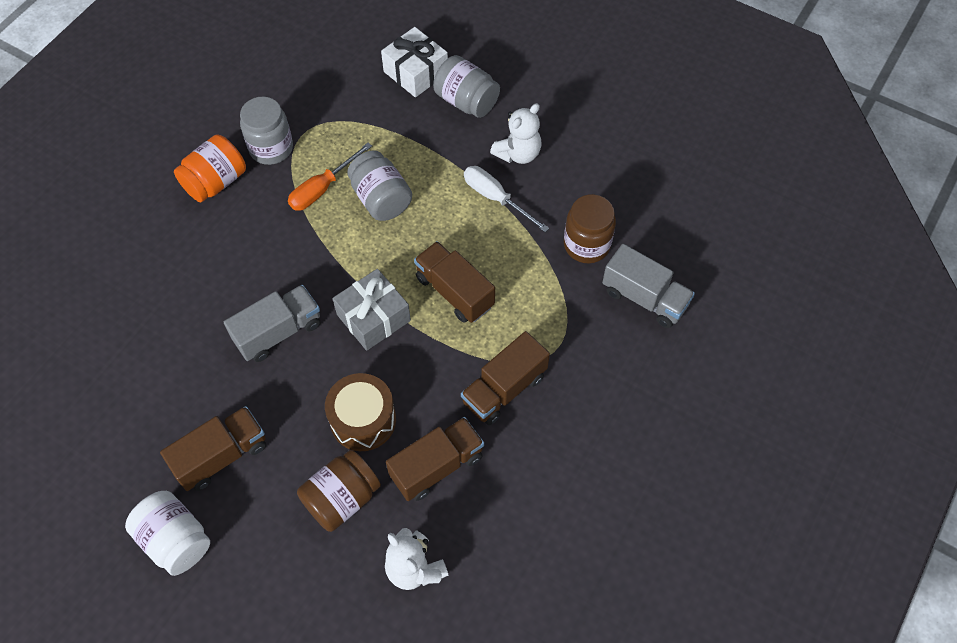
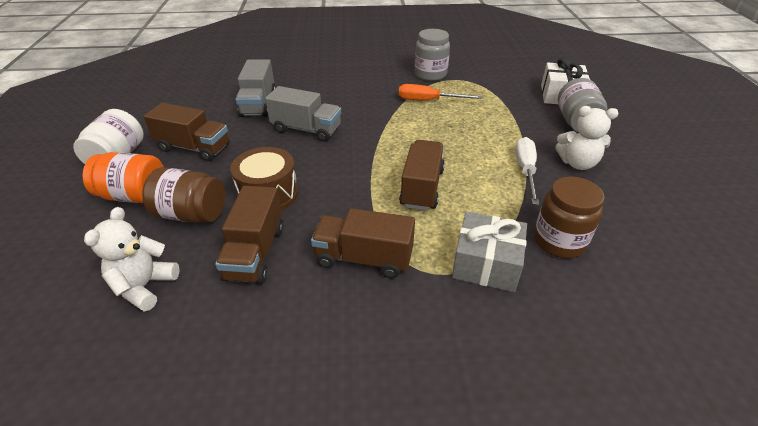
camera: 55 degrees right, 20 degrees down
(215, 182) = (384, 69): orange jar -> orange jar (134, 196)
(373, 317) = (358, 161): grey gift -> grey gift (486, 263)
(381, 199) = (451, 123): grey jar -> none
(437, 466) = (255, 253): brown truck -> brown truck turned 75 degrees clockwise
(644, 298) = (563, 313): grey truck -> grey truck (258, 104)

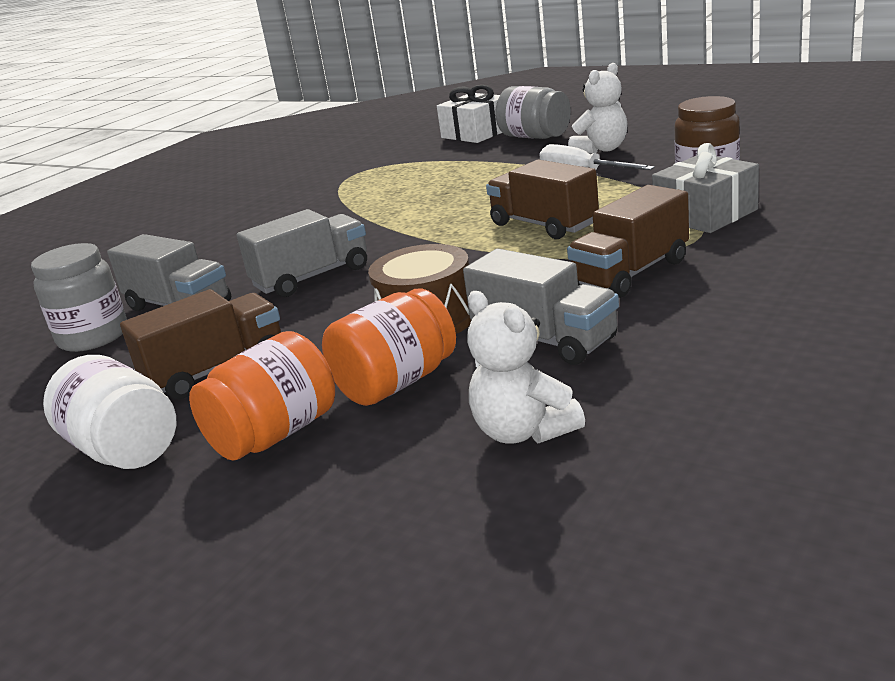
camera: 50 degrees left, 15 degrees down
(191, 214) = (396, 383): brown jar -> orange jar
(255, 253) = (544, 339): brown truck -> grey truck
(428, 100) = (373, 195): orange screwdriver -> none
(430, 74) = (316, 185): grey jar -> grey jar (93, 337)

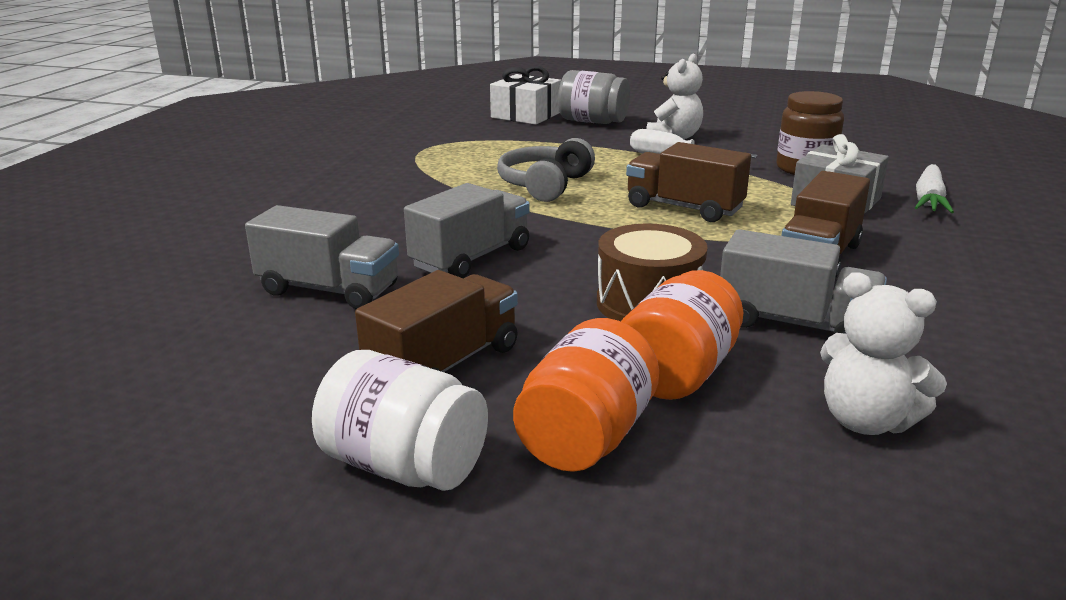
camera: 20 degrees left, 0 degrees up
(93, 337) = (241, 327): grey jar -> none
(433, 205) = (545, 185): none -> grey headphones
(812, 209) = (928, 199): none -> white carrot

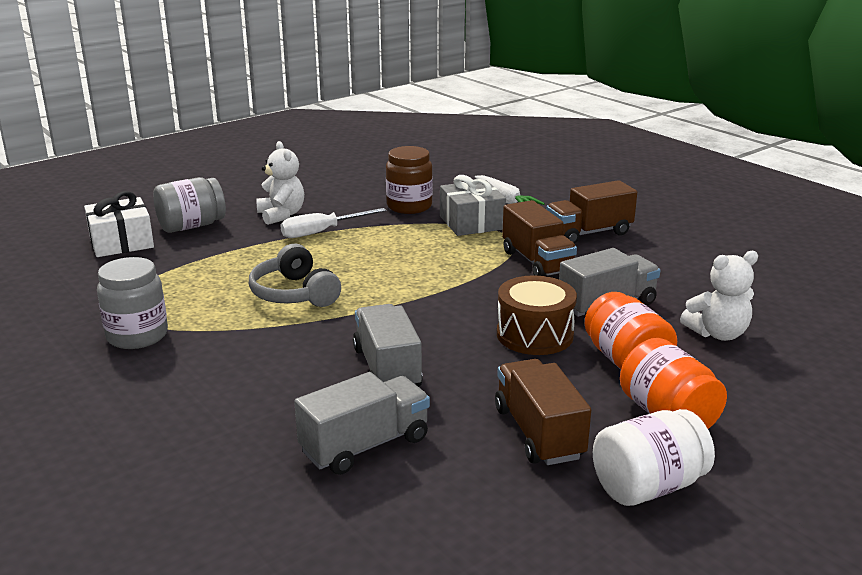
camera: 55 degrees left, 0 degrees up
(397, 165) = (137, 336): none -> grey jar
(684, 208) = (412, 266): brown truck -> brown truck (589, 233)

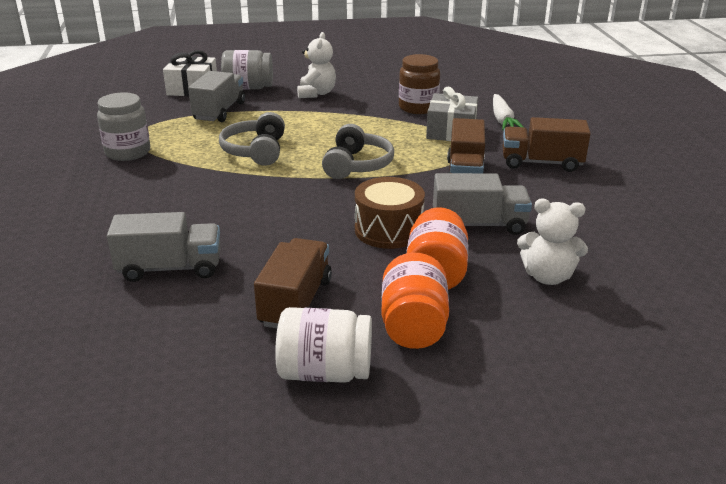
camera: 30 degrees right, 5 degrees up
(322, 232) = (329, 112): white screwdriver -> none
(387, 369) = (250, 221): grey truck -> grey truck (219, 111)
(423, 280) = (357, 165): none -> grey headphones

